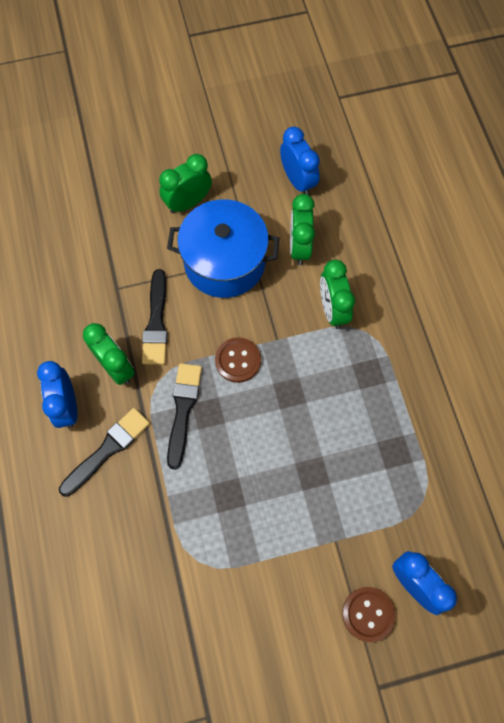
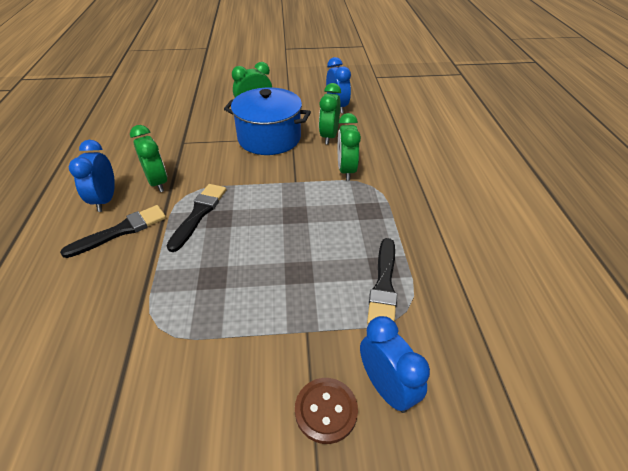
camera: 10 degrees right, 25 degrees down
(156, 322) = (203, 162): black brush -> black brush (384, 286)
(238, 360) = (258, 190): brown button -> none

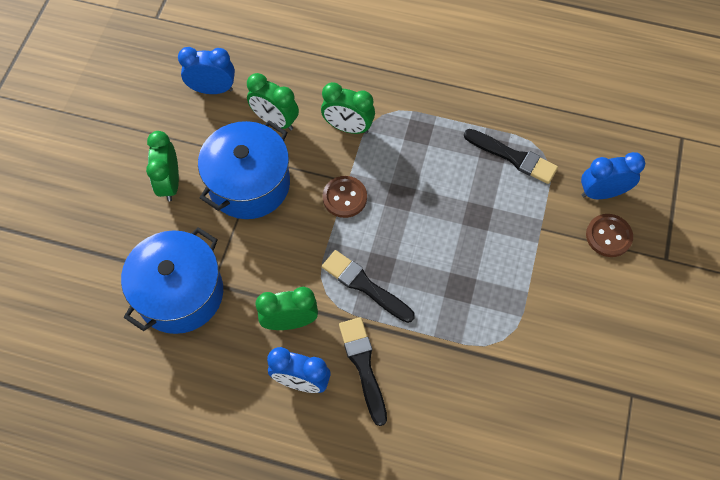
camera: 70 degrees left, 20 degrees up
(172, 132) = (180, 293): none -> blue pot
(279, 184) = (344, 197): none -> brown button

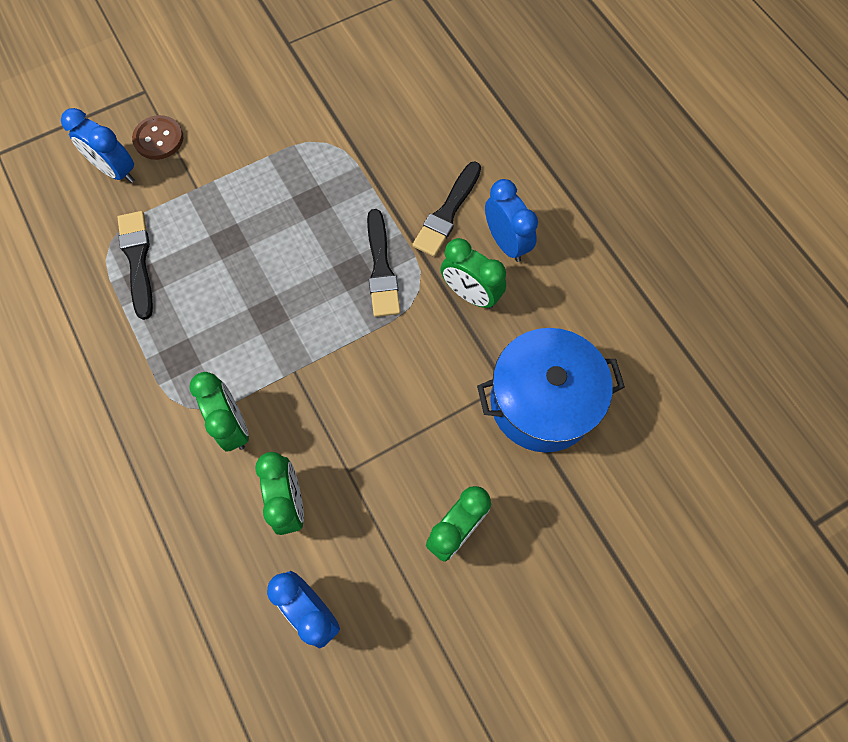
camera: 135 degrees left, 5 degrees up
(249, 184) = (383, 454): blue pot -> none
(344, 197) = (314, 357): brown button -> none

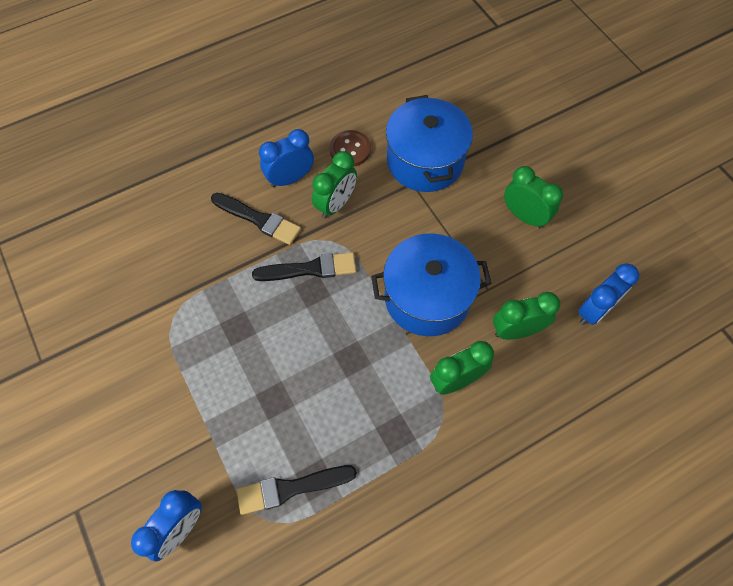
camera: 90 degrees left, 5 degrees down
(158, 139) = (145, 486): brown button -> brown button (350, 149)
(339, 397) = (427, 297): none -> blue pot

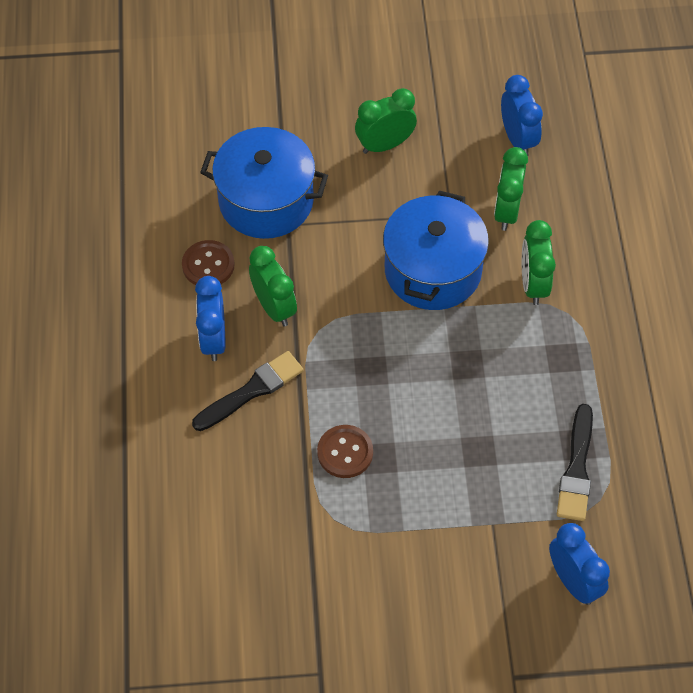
camera: 65 degrees left, 5 degrees down
(233, 302) = (345, 452): none -> brown button
(310, 269) = (343, 363): black brush -> none

